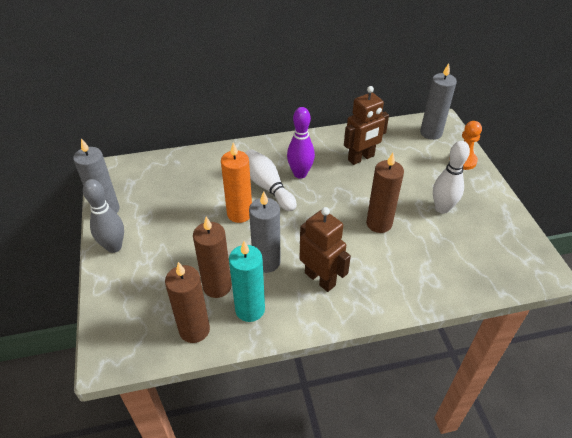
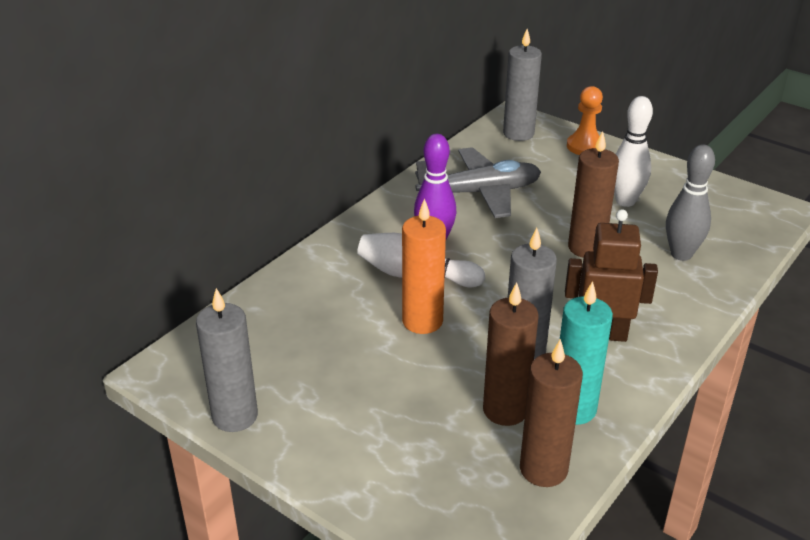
camera: 40 degrees left, 10 degrees down
(114, 247) = (311, 450): grey bowling pin -> grey bowling pin (681, 254)
(361, 158) = (480, 193): brown robot -> grey plane

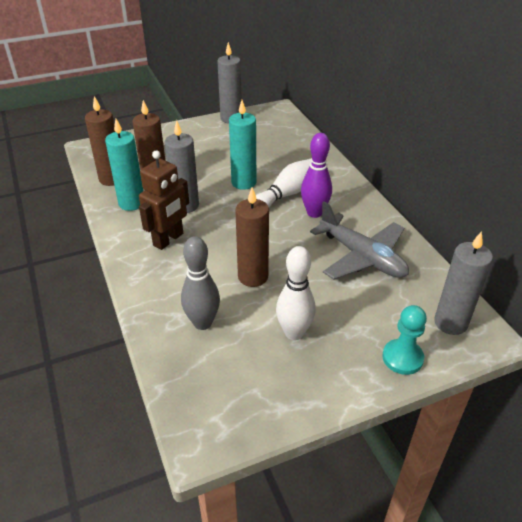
camera: 120 degrees right, 5 degrees up
(422, 321) = (243, 182): orange candle -> turquoise candle
(480, 193) = (362, 257): grey plane -> grey plane turned 60 degrees counterclockwise
(585, 146) = (402, 358): orange pawn -> turquoise pawn

